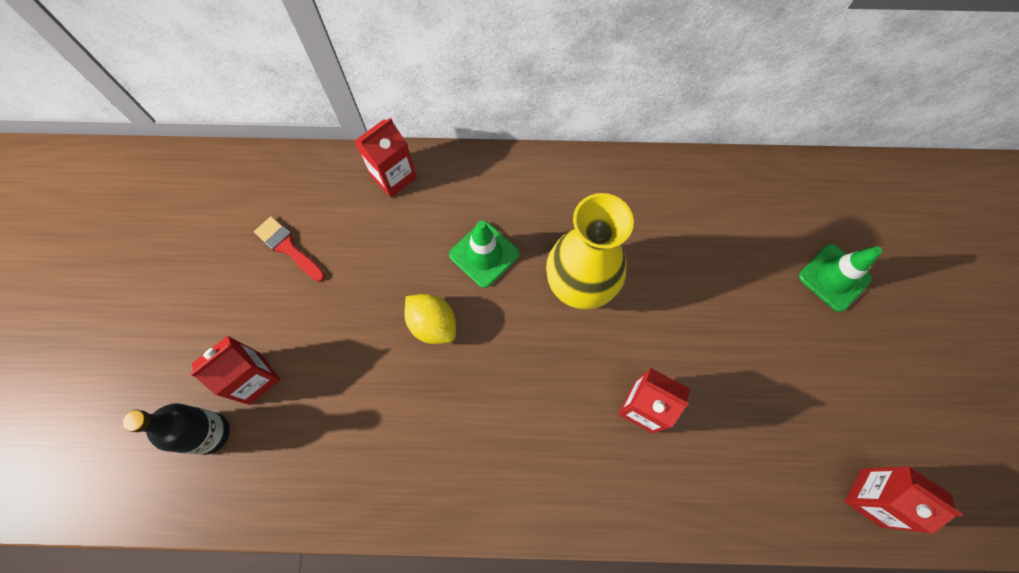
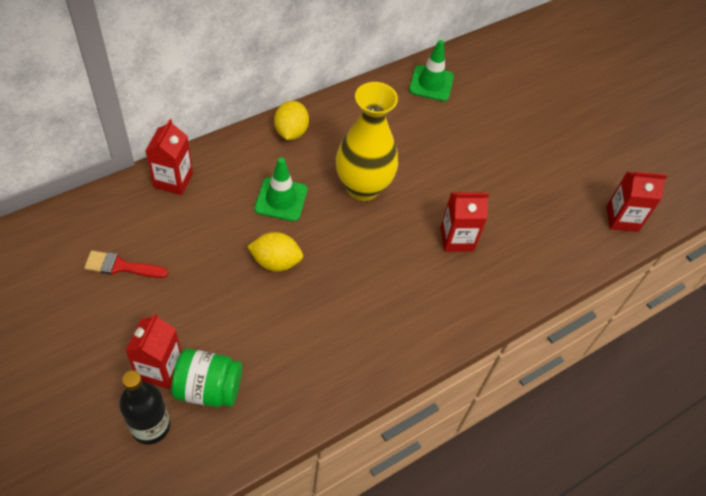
camera: 40 degrees left, 15 degrees down
(283, 426) = (209, 388): none -> green jar
(546, 178) = (291, 132): none -> yellow lemon
(834, 277) = (517, 108): green traffic cone -> green traffic cone (431, 83)

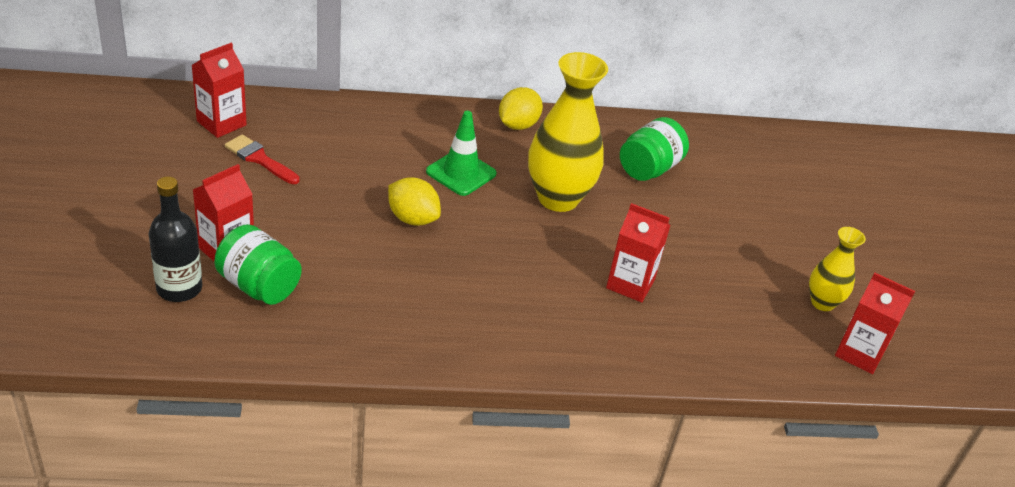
camera: 30 degrees right, 15 degrees down
(173, 180) = (365, 116): red carton -> red carton (221, 123)
(405, 127) = (649, 169): none -> green jar
(431, 83) = (711, 144): green traffic cone -> none
(578, 188) = (822, 302): none -> yellow vase

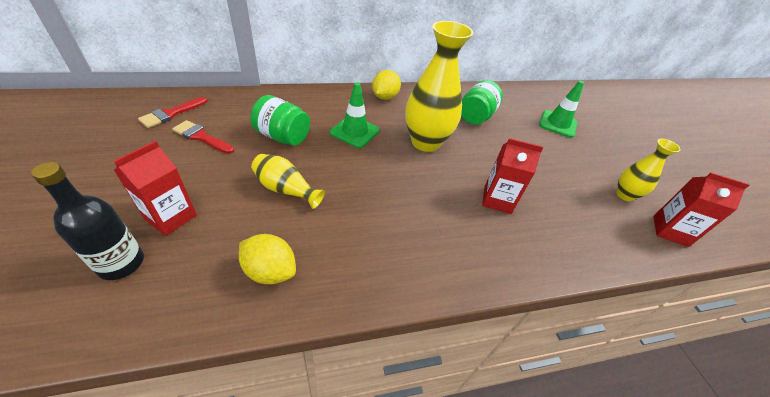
camera: 10 degrees left, 5 degrees up
(221, 123) = (171, 114): red carton -> red brush
(259, 286) = (200, 248): green jar -> green jar (282, 136)
(359, 236) = (286, 189): none -> yellow vase
(412, 218) = (326, 169): yellow lemon -> yellow lemon (270, 271)
(778, 193) = (557, 124): none -> green traffic cone

